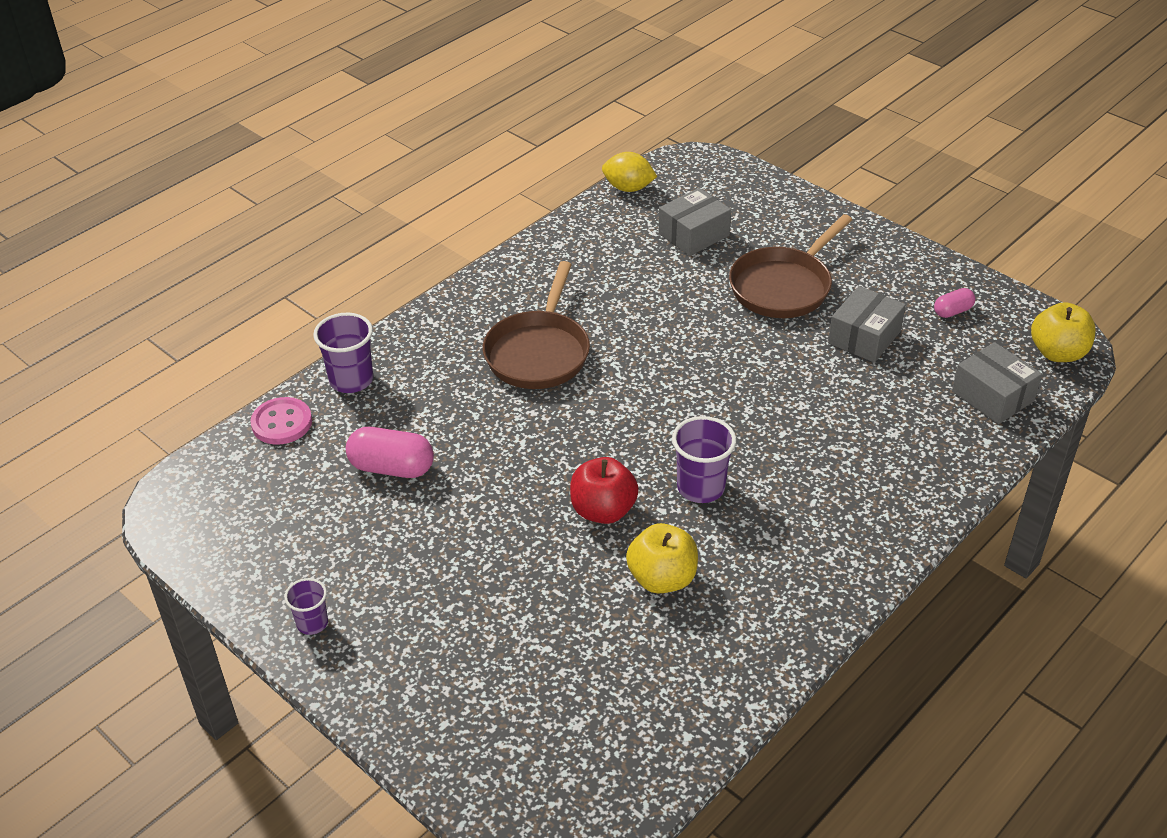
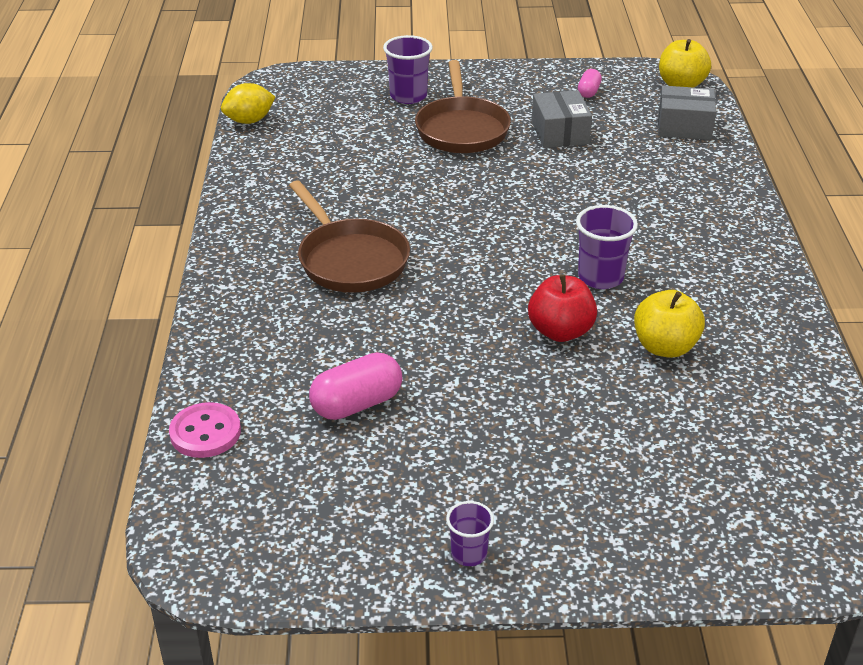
camera: 45 degrees left, 5 degrees down
(351, 380) = (220, 365): purple cup -> purple cup (408, 96)
(693, 235) = (347, 127): grey box -> none

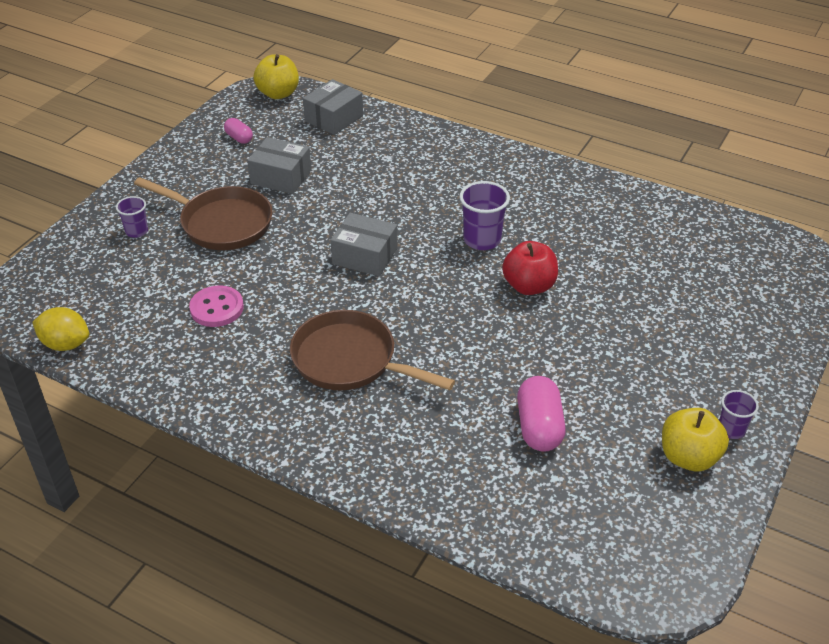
camera: 60 degrees left, 5 degrees up
(205, 432) = (515, 533): pink button -> pink button (217, 308)
(249, 121) = (66, 344): yellow lemon -> yellow lemon turned 75 degrees counterclockwise
(350, 260) = (350, 360): brown pan -> brown pan turned 150 degrees counterclockwise
(408, 96) = (137, 231): purple cup -> purple cup, size x0.61
(499, 217) = (365, 256): none -> grey box
(665, 347) = (580, 246): yellow apple -> yellow apple (688, 457)

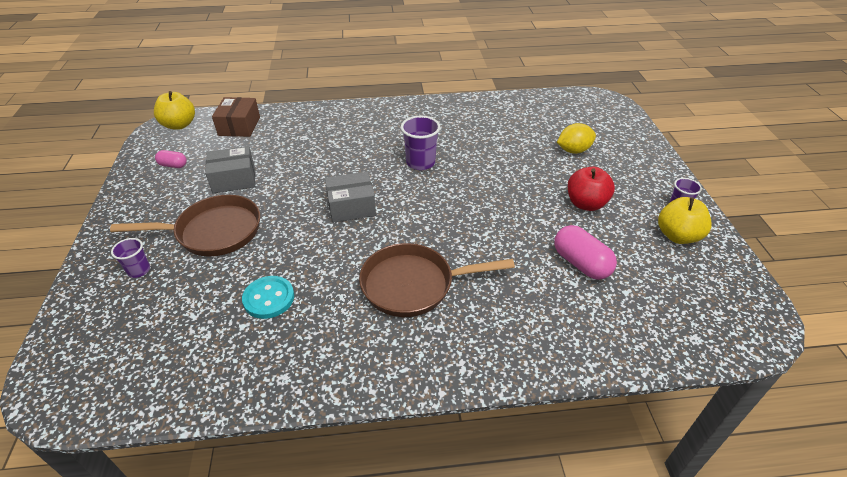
camera: 35 degrees left, 0 degrees up
(66, 344) = (146, 403): yellow lemon -> yellow lemon (573, 150)
(217, 308) = (269, 298): pink button -> turquoise button
(334, 118) = (239, 126): grey box -> brown box
(529, 286) = (479, 178): red apple -> red apple (586, 204)

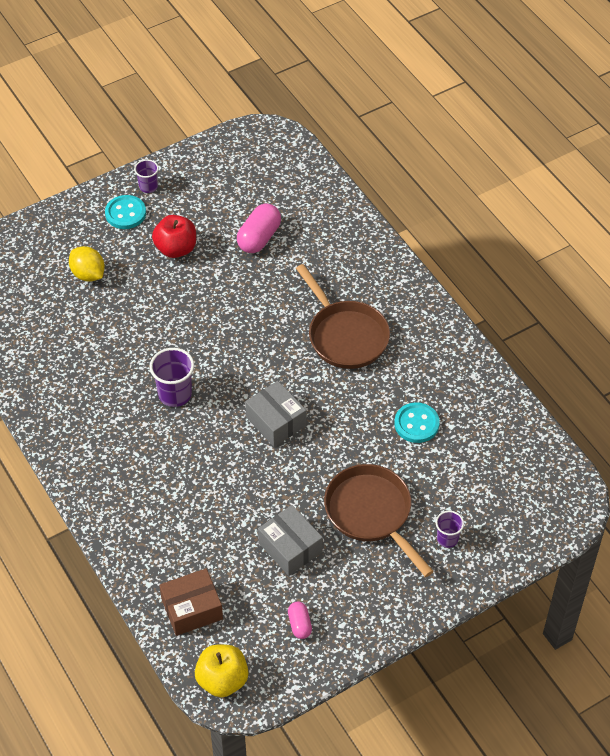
camera: 115 degrees left, 10 degrees up
(643, 186) = (125, 213): none -> turquoise button
(677, 236) = (189, 184): yellow apple -> none

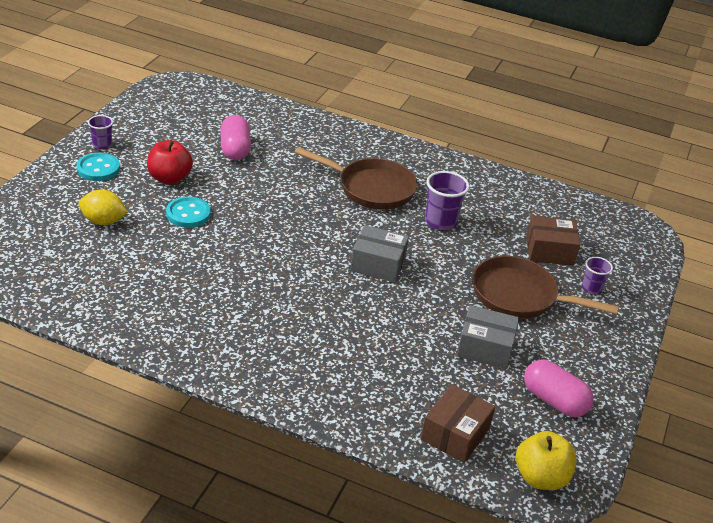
camera: 40 degrees left, 15 degrees down
(175, 394) = (272, 278): purple cup -> purple cup (441, 222)
(299, 624) = (554, 401): pink capsule -> pink capsule, size x1.77
(416, 424) = (486, 224): turquoise button -> turquoise button (188, 214)
(448, 481) = (549, 251): none -> brown box

